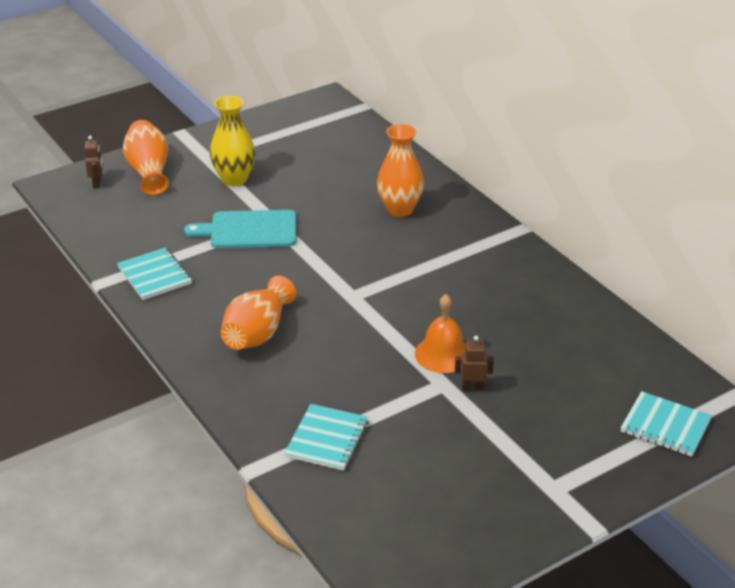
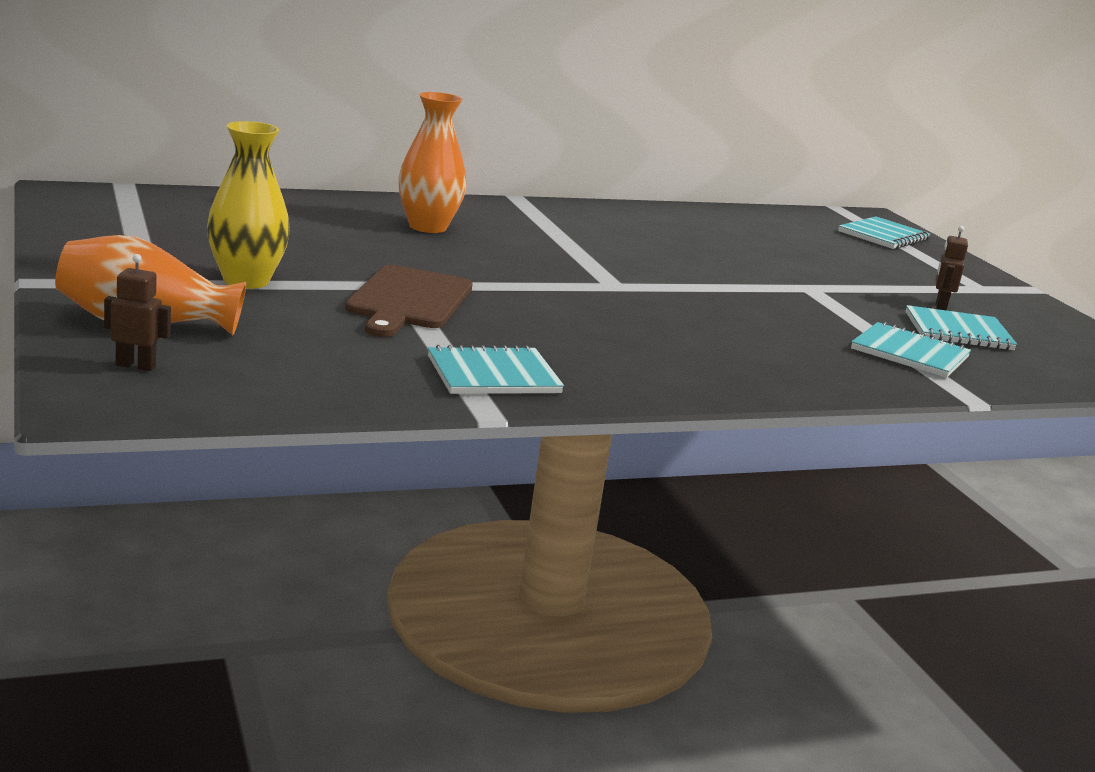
camera: 80 degrees left, 15 degrees down
(249, 230) = (408, 300): turquoise cutting board -> brown cutting board
(257, 333) = (679, 344): orange vase -> none
(405, 468) = (958, 331): none -> turquoise notebook
(443, 354) = (752, 275): orange bell -> none
(472, 388) = (817, 278): brown robot -> brown robot (940, 306)

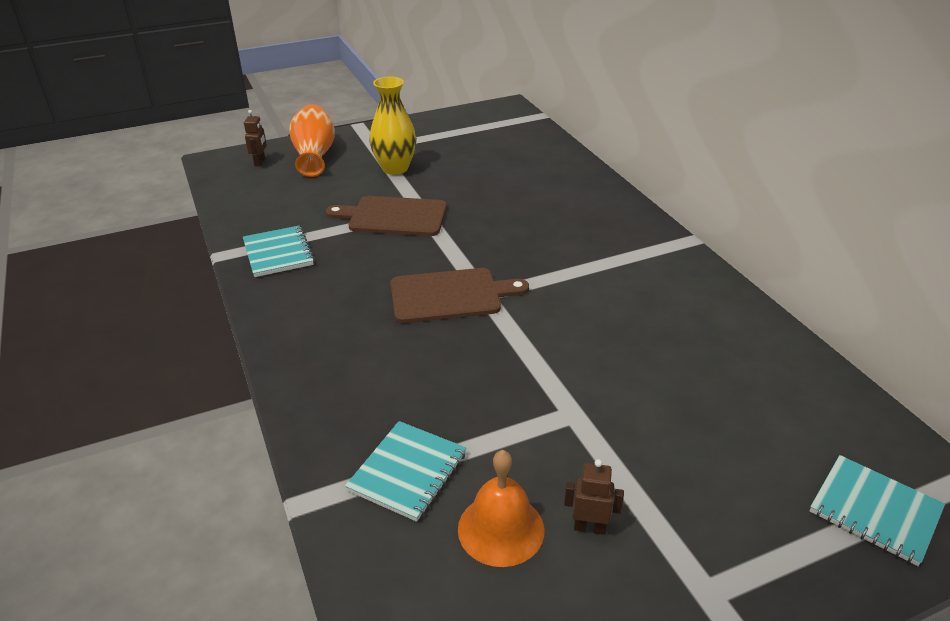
camera: 90 degrees right, 15 degrees up
(428, 227) = (559, 209): orange vase -> none
(616, 300) = (450, 295): none -> brown cutting board
(958, 331) = (501, 529): turquoise notebook -> orange bell

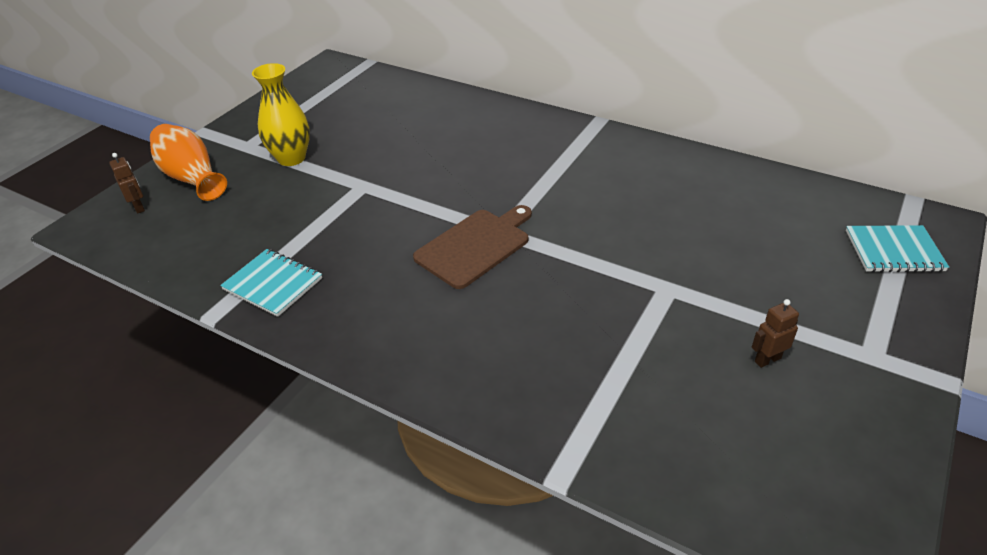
camera: 35 degrees left, 5 degrees up
(393, 217) = (344, 202): brown cutting board -> none
(407, 472) = (609, 399): turquoise notebook -> none
(501, 529) = (718, 397): orange bell -> none

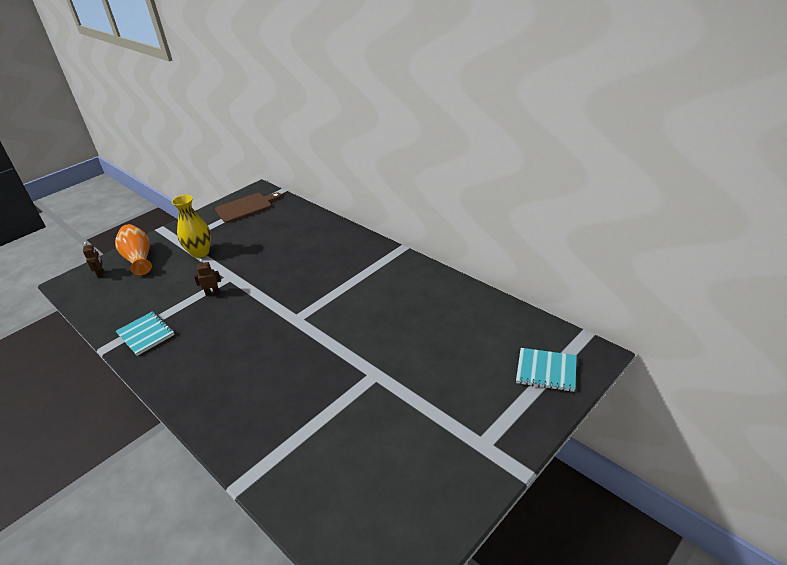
camera: 15 degrees right, 5 degrees down
(475, 246) = (274, 326): brown cutting board -> brown cutting board (246, 207)
(767, 359) = (410, 434): brown robot -> brown robot (212, 293)

